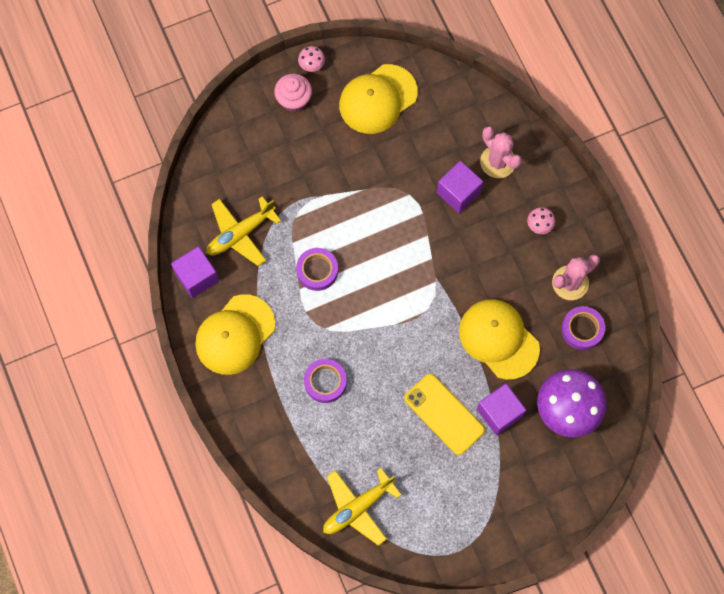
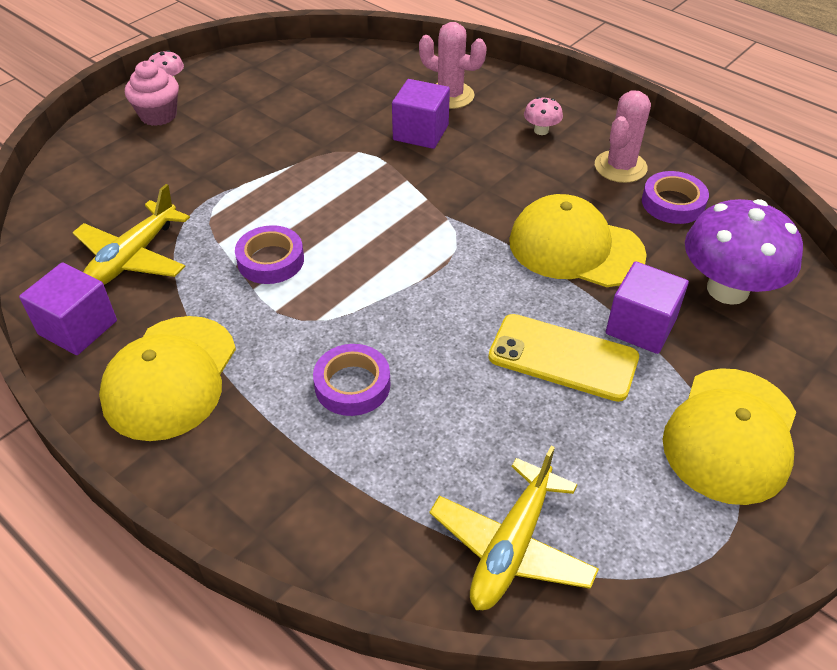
camera: 25 degrees left, 25 degrees down
(378, 99) = (269, 87): yellow cap -> yellow cap (731, 435)

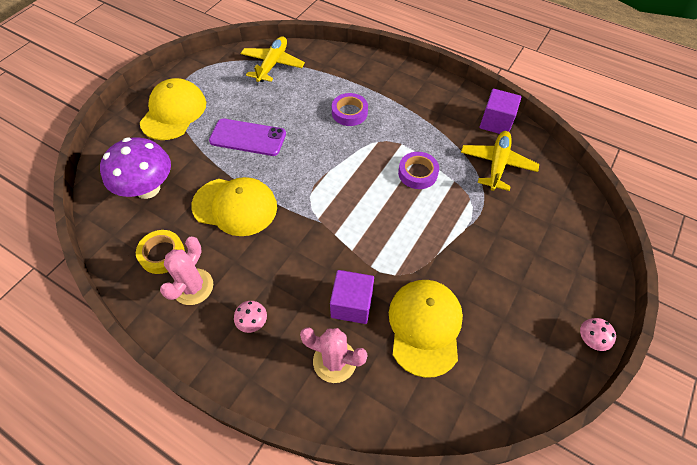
camera: 170 degrees right, 10 degrees up
(158, 115) = (569, 293): pink cupcake -> none
(170, 377) = (435, 106): yellow cap -> yellow cap (425, 327)
(563, 357) = (248, 137): yellow phone -> purple phone
(640, 326) = (204, 159): purple cube -> none
(673, 203) = (162, 254): purple tape -> yellow tape

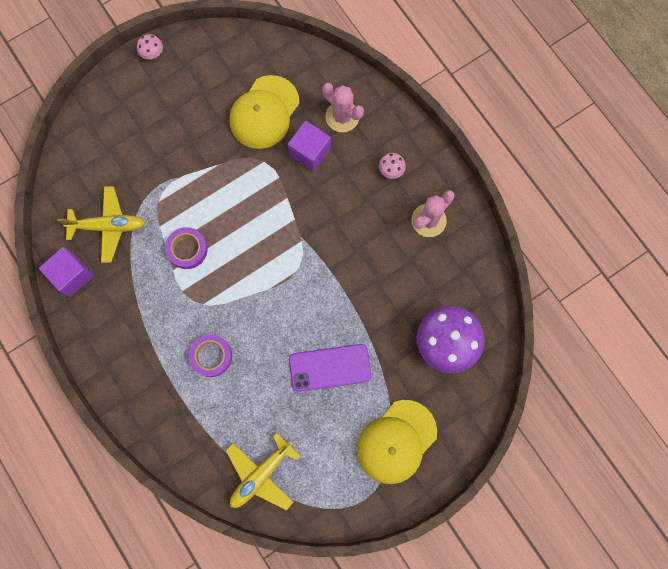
camera: 155 degrees left, 20 degrees up
(162, 254) = (447, 263): yellow tape -> none
(235, 206) = (370, 286): yellow cap -> none
(248, 137) = (330, 367): purple phone -> purple phone turned 45 degrees counterclockwise
(497, 164) = (108, 226): yellow plane -> yellow plane turned 135 degrees counterclockwise

